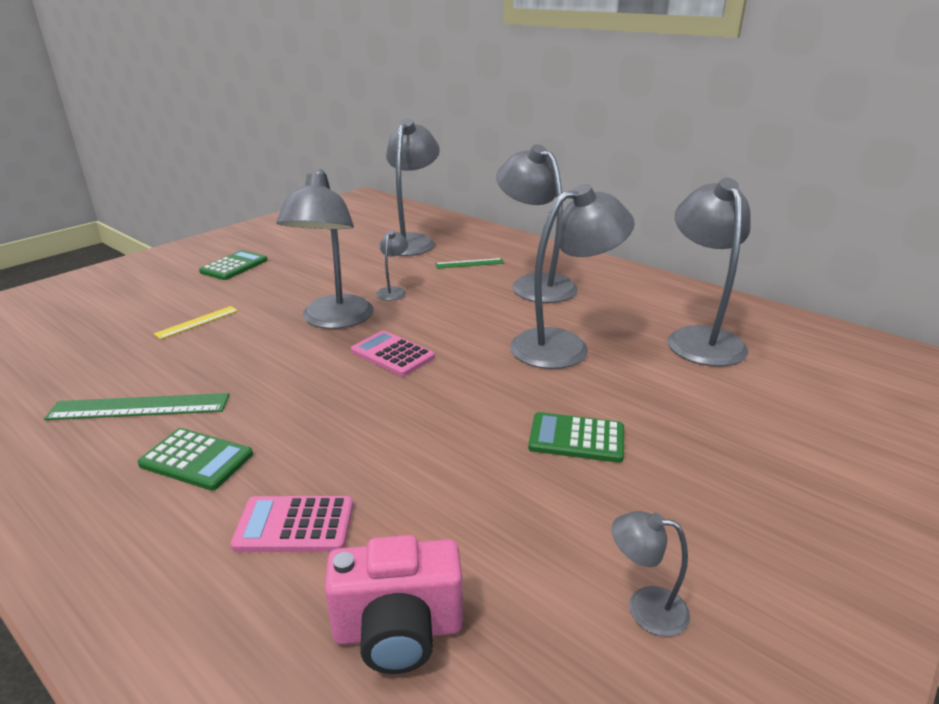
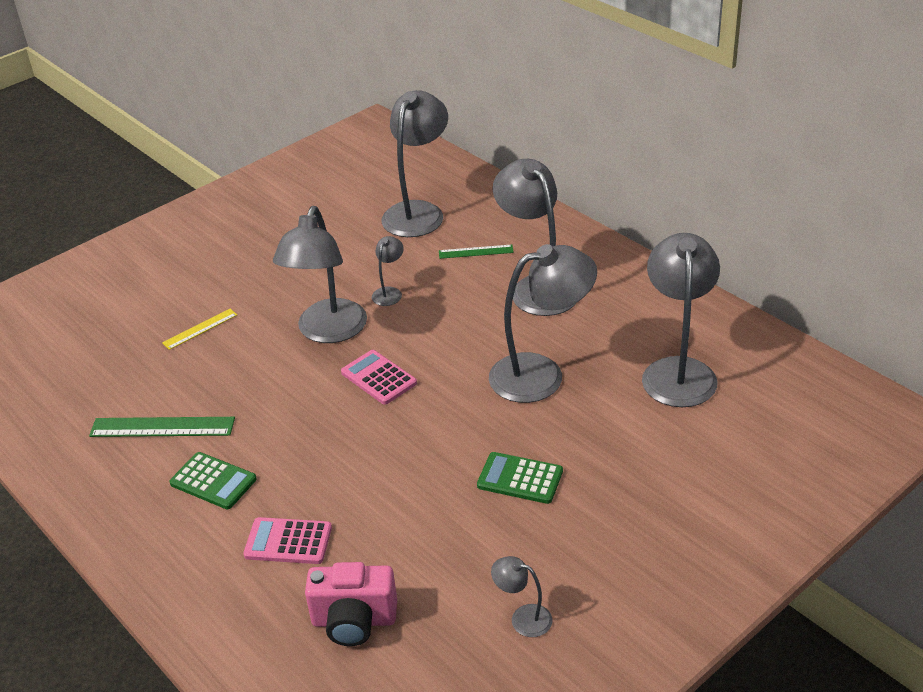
camera: 10 degrees right, 10 degrees up
(234, 266) = (230, 248): green calculator -> none

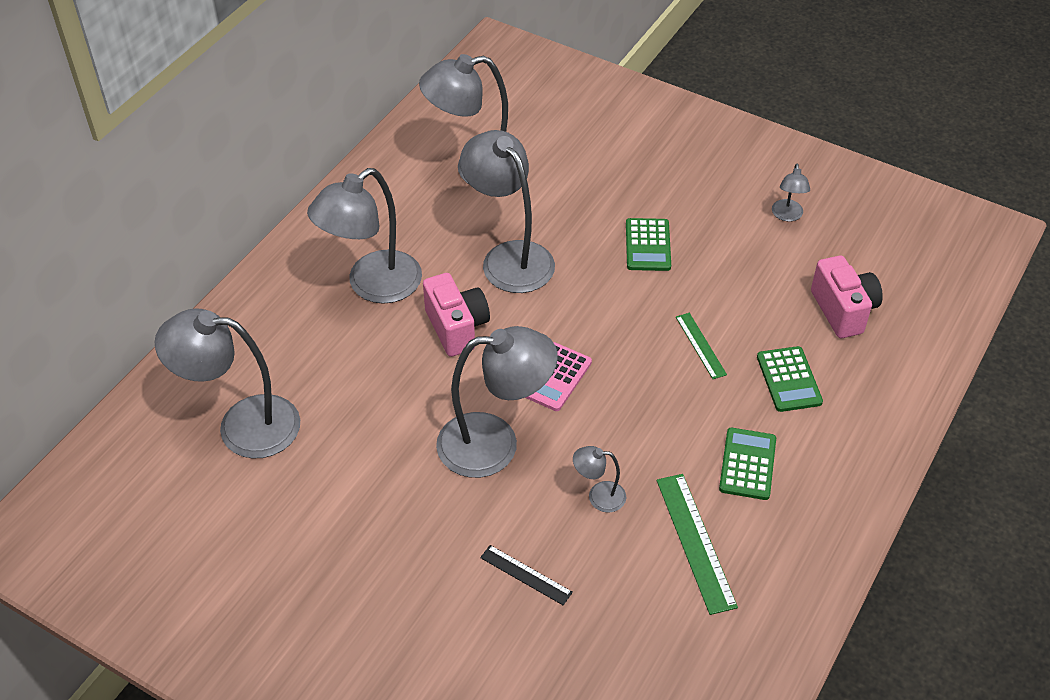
camera: 110 degrees left, 10 degrees up
(200, 329) = (526, 575): yellow ruler -> black ruler
(288, 541) = (788, 379): pink calculator -> green calculator
(389, 292) = (411, 408): grey lamp -> grey lamp (598, 496)
(465, 328) = (457, 328): none -> pink camera
(476, 252) = (318, 350): green ruler -> green ruler (700, 345)

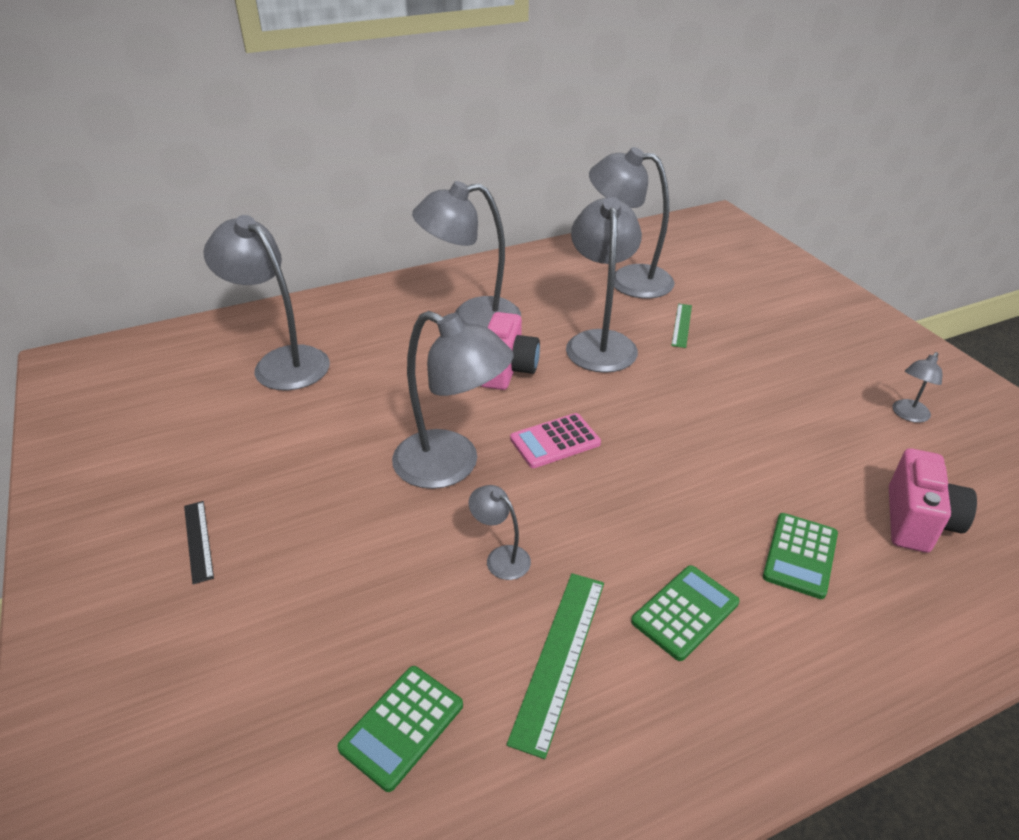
camera: 35 degrees right, 10 degrees down
(526, 575) = (365, 587): black ruler -> black ruler (198, 541)
(647, 245) = (736, 382): green calculator -> green calculator (402, 726)
(700, 345) = (723, 480): green ruler -> green ruler (682, 325)

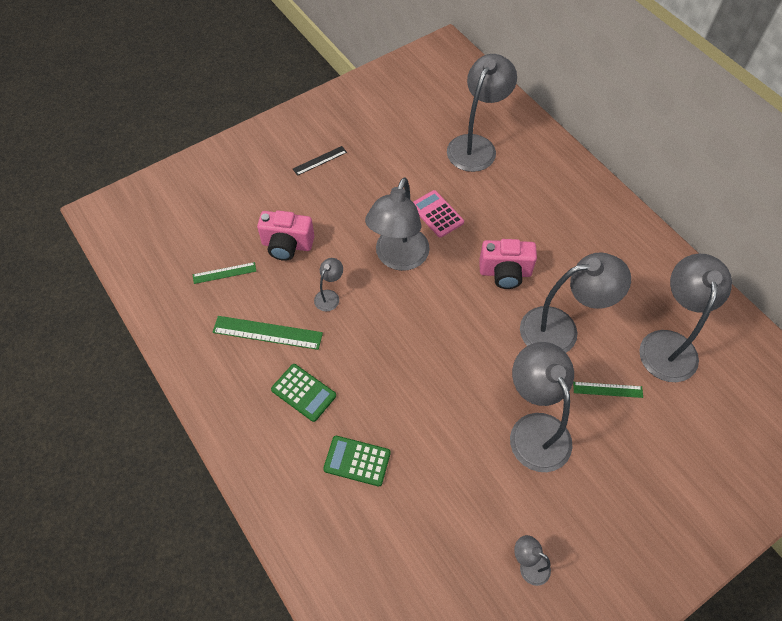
camera: 80 degrees right, 20 degrees up
(402, 726) = (224, 273): green calculator -> green ruler
(472, 318) = (565, 239): grey lamp -> grey lamp (534, 429)
(555, 441) = (434, 311): pink calculator -> pink calculator (437, 214)
(917, 522) = (402, 545): pink camera -> pink camera (287, 245)

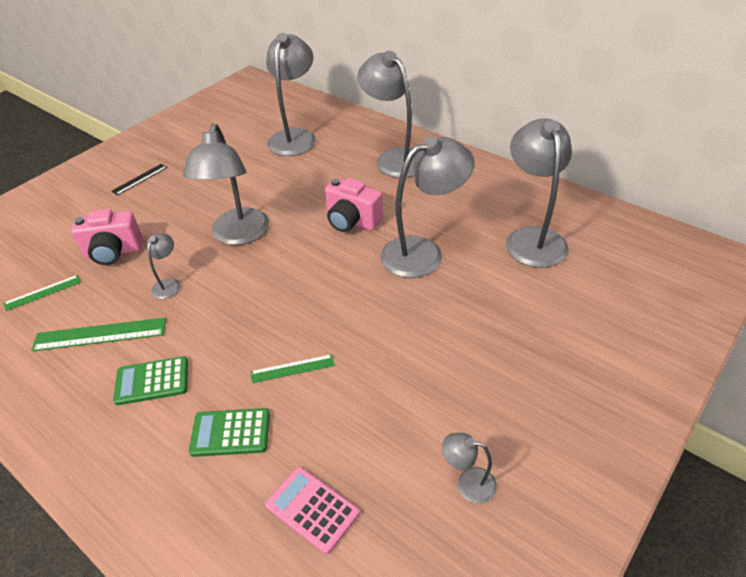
camera: 15 degrees left, 15 degrees down
(303, 393) = (152, 381): green calculator -> green calculator turned 150 degrees clockwise
(437, 214) = (270, 193): pink calculator -> pink calculator (312, 509)
(505, 273) = (352, 221): pink camera -> pink camera turned 45 degrees clockwise
(534, 429) = (426, 344): grey lamp -> grey lamp (394, 158)
(607, 390) = (489, 289): green ruler -> green ruler (292, 368)

